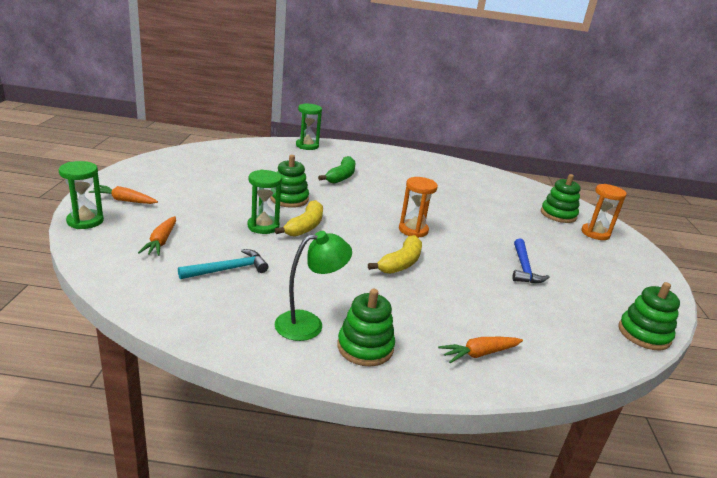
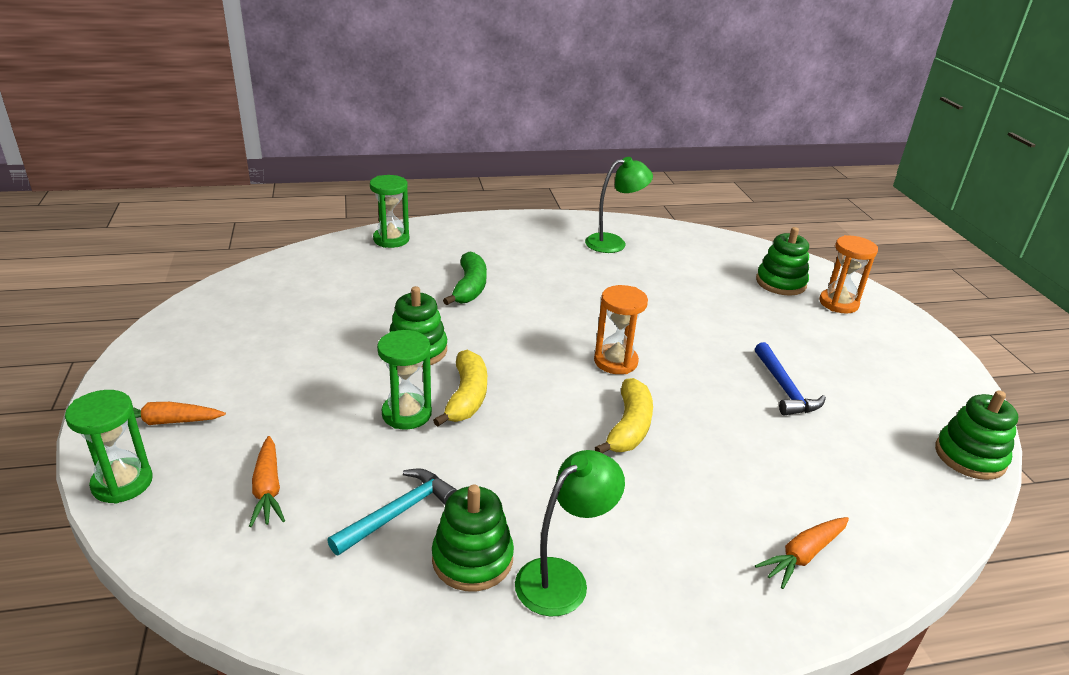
camera: 15 degrees left, 5 degrees up
(365, 347) = (658, 595): green stacking toy -> green stacking toy (472, 559)
(451, 173) = (613, 243): none -> green lamp

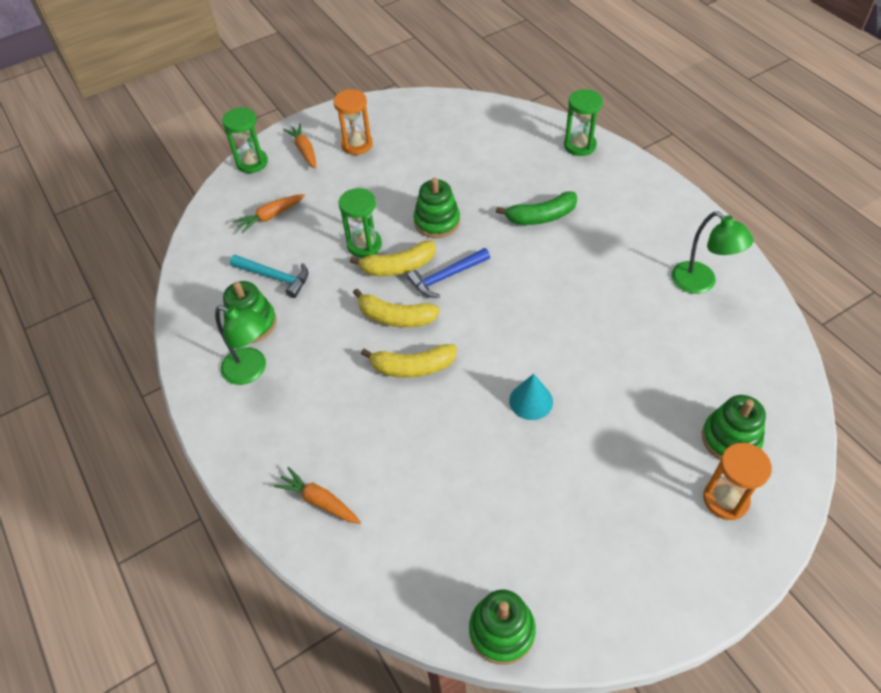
camera: 75 degrees right, 20 degrees up
(546, 420) = (395, 317): none -> yellow banana
(615, 361) = (493, 337): orange hourglass -> orange hourglass (357, 144)
(707, 363) = (531, 401): none -> turquoise cone
(784, 388) = (526, 465): blue hammer -> blue hammer (446, 277)

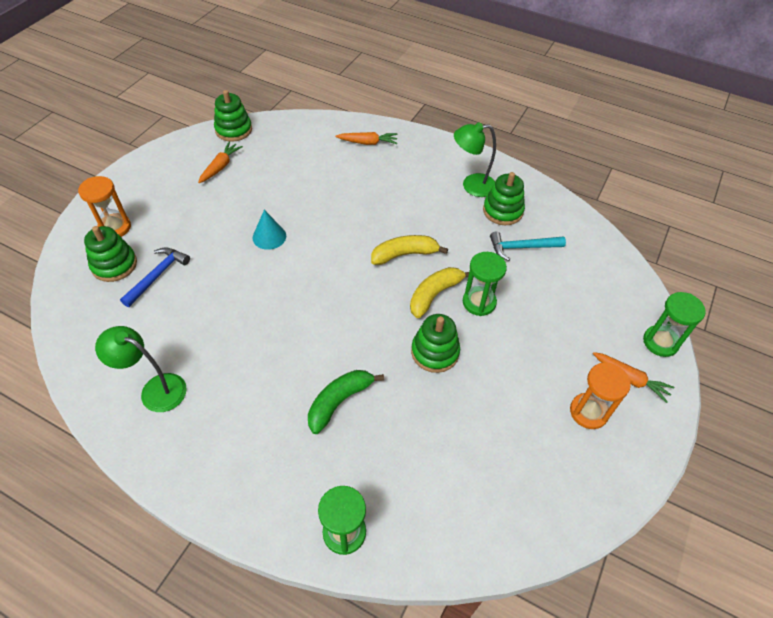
camera: 145 degrees right, 0 degrees up
(270, 216) = (581, 295): orange carrot -> orange carrot (220, 167)
(412, 367) = (366, 226): yellow banana -> none
(446, 277) = (389, 302): blue hammer -> blue hammer (158, 275)

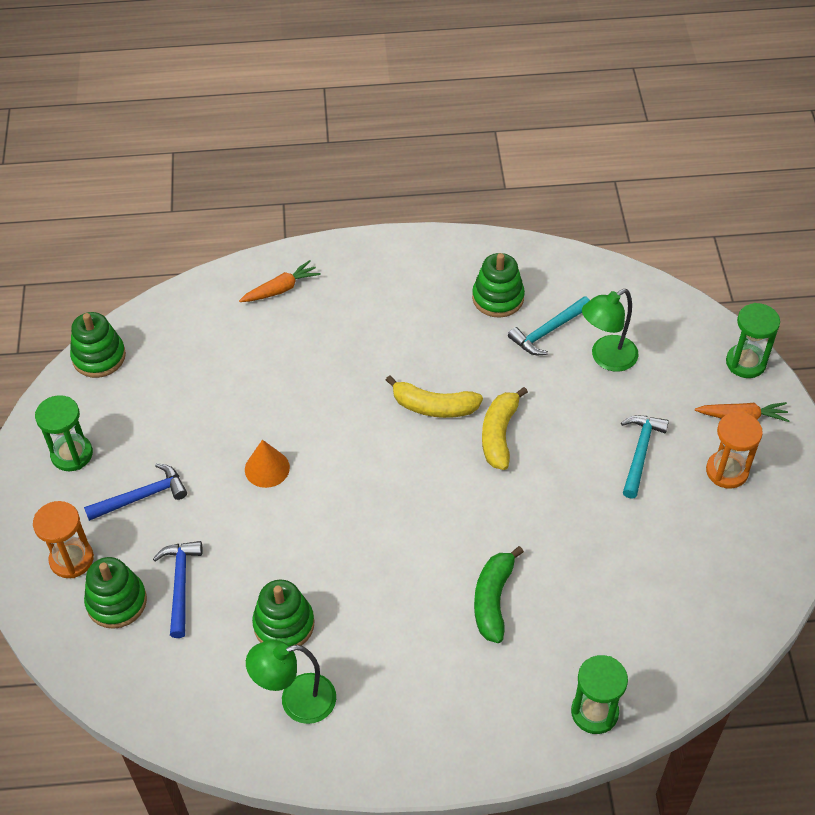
camera: 30 degrees left, 0 degrees up
(185, 214) = (142, 496): none -> blue hammer
(220, 167) = (128, 414): orange carrot -> none
(269, 236) = (267, 468): turquoise cone -> orange cone
(404, 254) = (433, 406): yellow banana -> yellow banana turned 120 degrees counterclockwise
(435, 352) = (546, 495): green stacking toy -> green stacking toy (284, 624)
(471, 185) = (442, 283): green lamp -> green lamp (606, 358)
(479, 302) = (549, 417): green hourglass -> green hourglass (72, 454)
(528, 361) = (640, 452): none -> turquoise hammer

